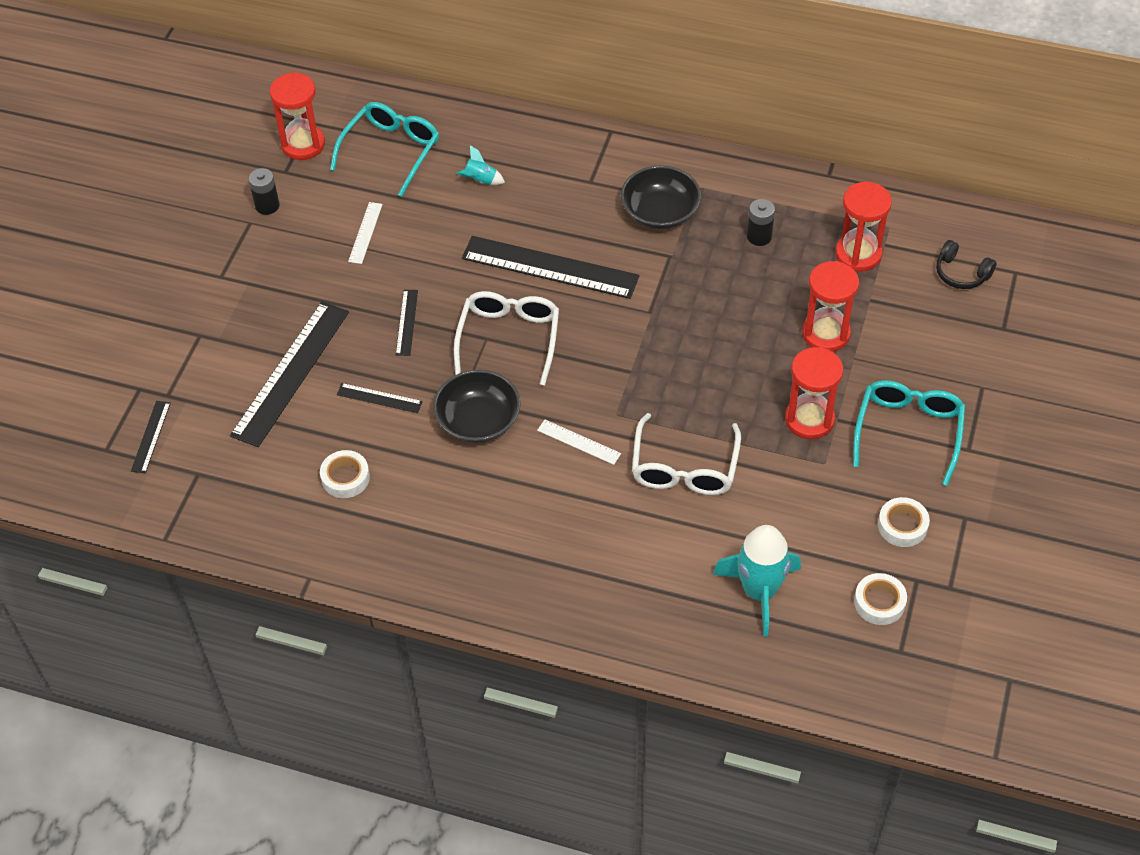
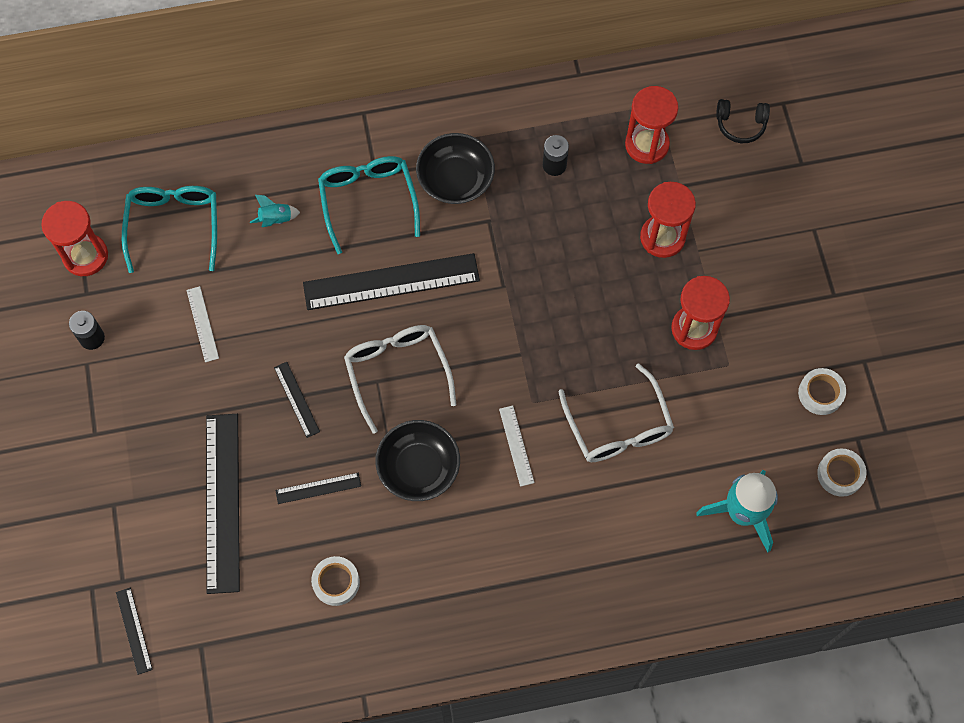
camera: 30 degrees left, 15 degrees up
(579, 442) = (516, 445): white ruler -> white ruler turned 75 degrees clockwise
(908, 431) = (778, 301): turquoise glasses -> turquoise glasses (368, 200)

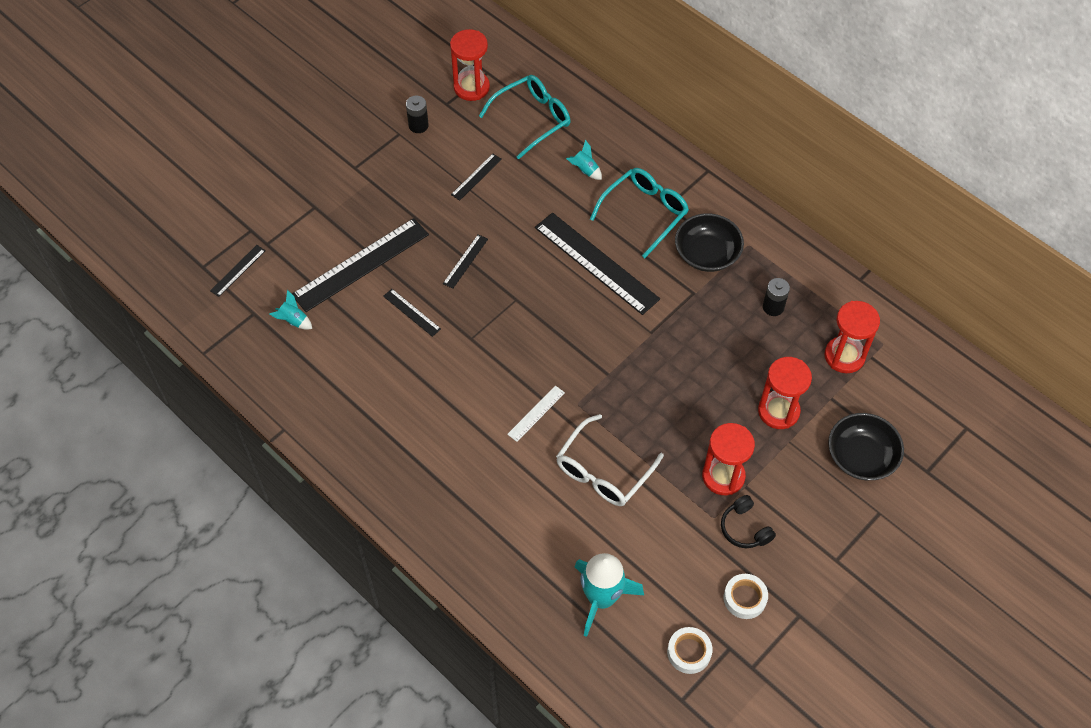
camera: 55 degrees right, 10 degrees down
(202, 324) = (476, 177): white ruler -> black ruler
(240, 610) = (293, 321): none -> turquoise rocket
(336, 582) = (352, 364): white tape -> none
(397, 372) = (532, 307): white glasses -> none
(418, 467) = (472, 363): black bowl -> black bowl (861, 456)
(740, 124) = (920, 409): black headphones -> black headphones (744, 528)

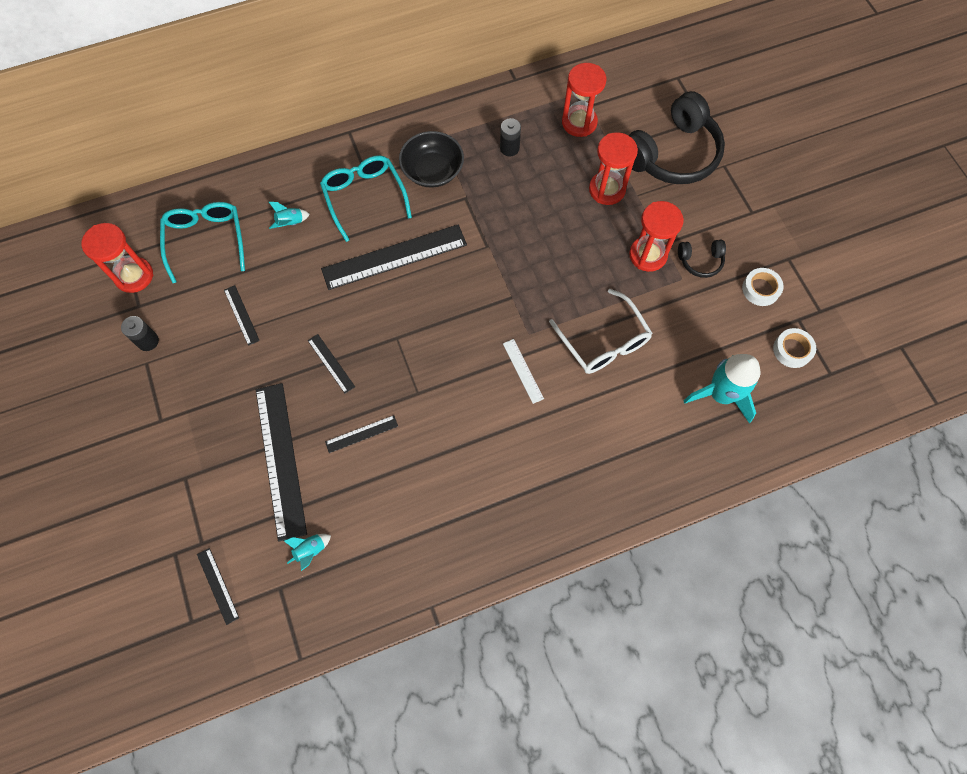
camera: 65 degrees left, 10 degrees up
(861, 456) = (672, 154): black bowl -> black headphones

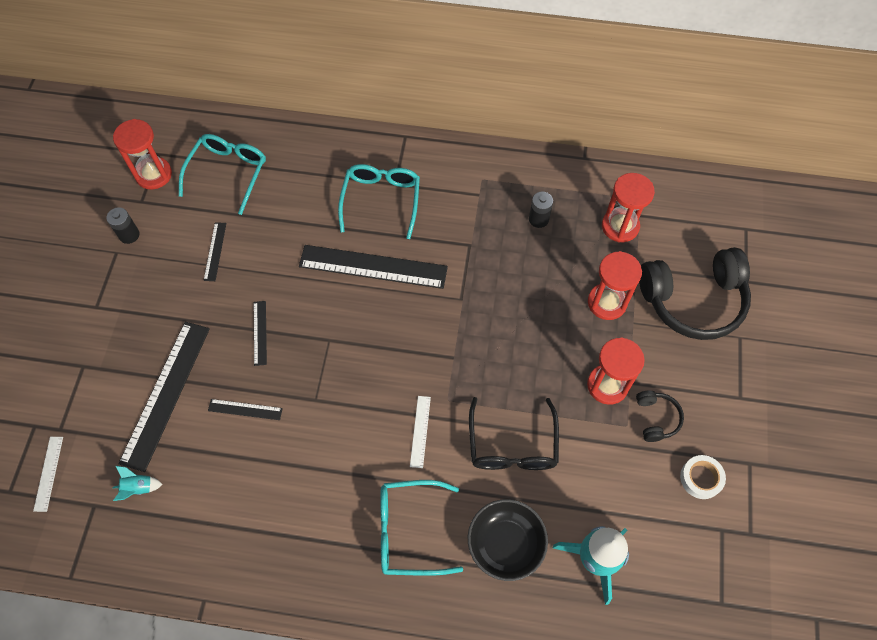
camera: 30 degrees right, 5 degrees down
(218, 585) = (48, 473): black ruler -> white ruler
(290, 223) = (305, 192): turquoise rocket -> none
(432, 171) = (455, 206): black bowl -> black bowl (505, 543)
(565, 454) = (409, 531): none -> turquoise glasses
(604, 342) = (512, 445): white glasses -> black glasses
(700, 261) = (656, 418): black headphones -> black headphones turned 120 degrees counterclockwise
(792, 350) = (695, 557): white tape -> none

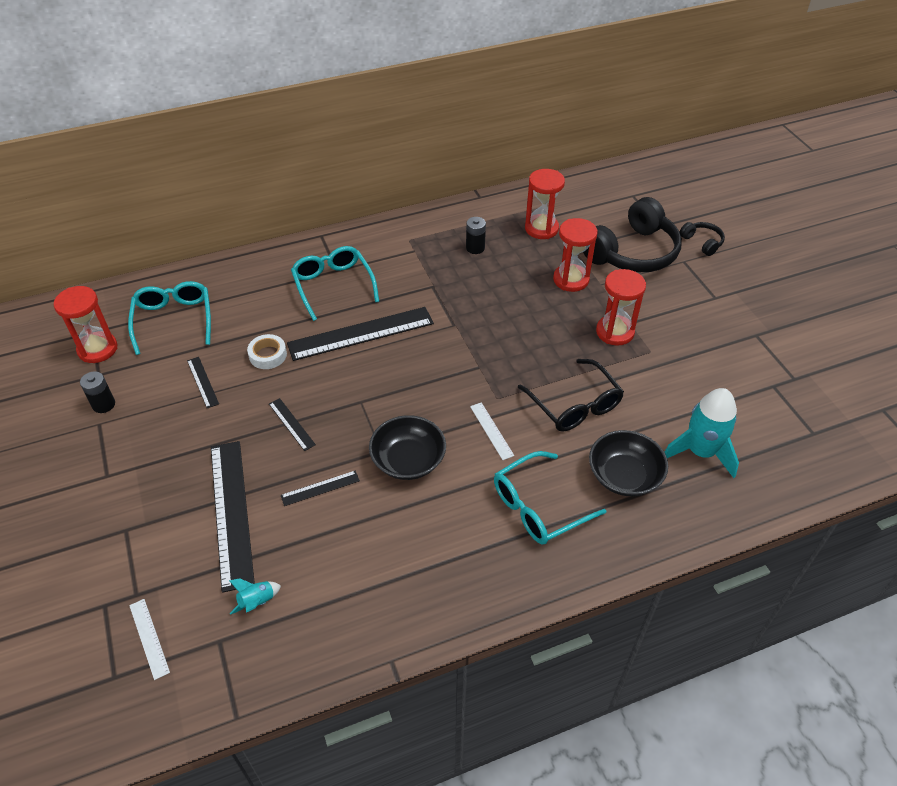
camera: 30 degrees left, 15 degrees down
(331, 422) = (408, 460): none -> black bowl
(656, 418) = (668, 337): black headphones -> black headphones (702, 242)
(701, 478) = (731, 360): white tape -> white tape (268, 355)

